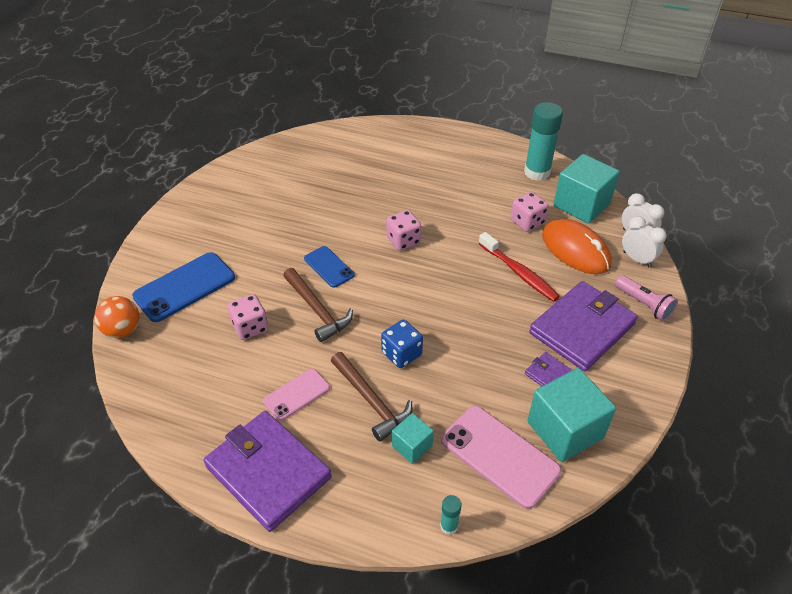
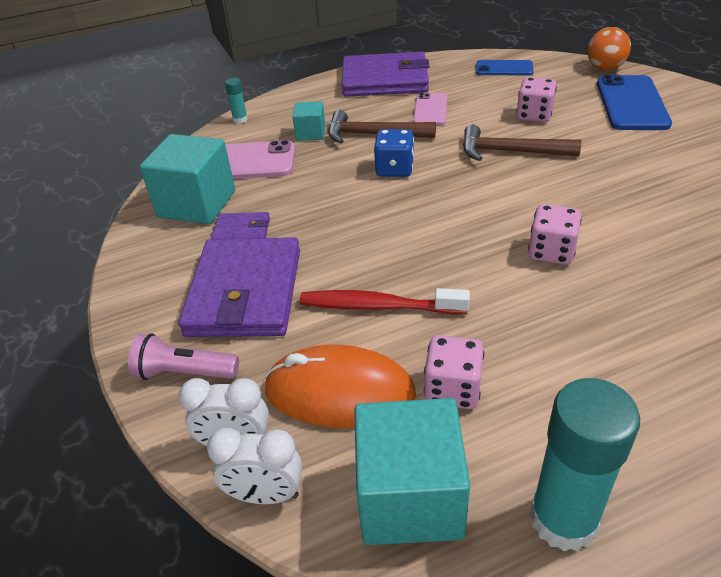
camera: 140 degrees right, 5 degrees down
(329, 267) = (566, 182): blue phone -> blue phone (504, 68)

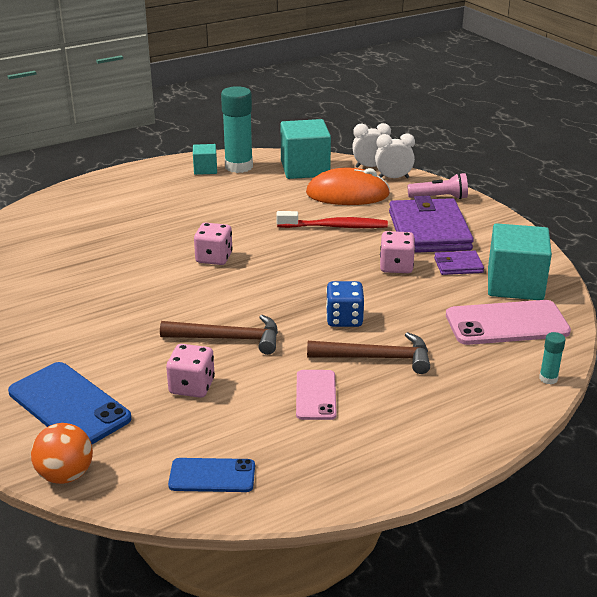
camera: 170 degrees right, 10 degrees down
(310, 133) = (449, 359): turquoise cube -> turquoise cube (205, 169)
(385, 80) = (386, 451): purple wallet -> none
(452, 389) = (286, 197): pink dice -> pink dice (396, 266)
(632, 103) = (69, 405): blue phone -> blue phone turned 45 degrees counterclockwise

